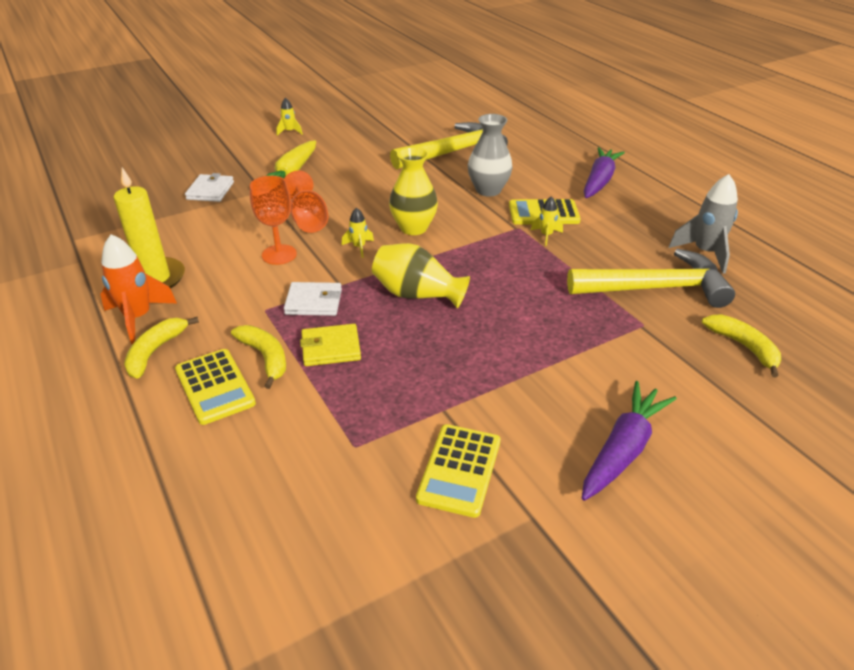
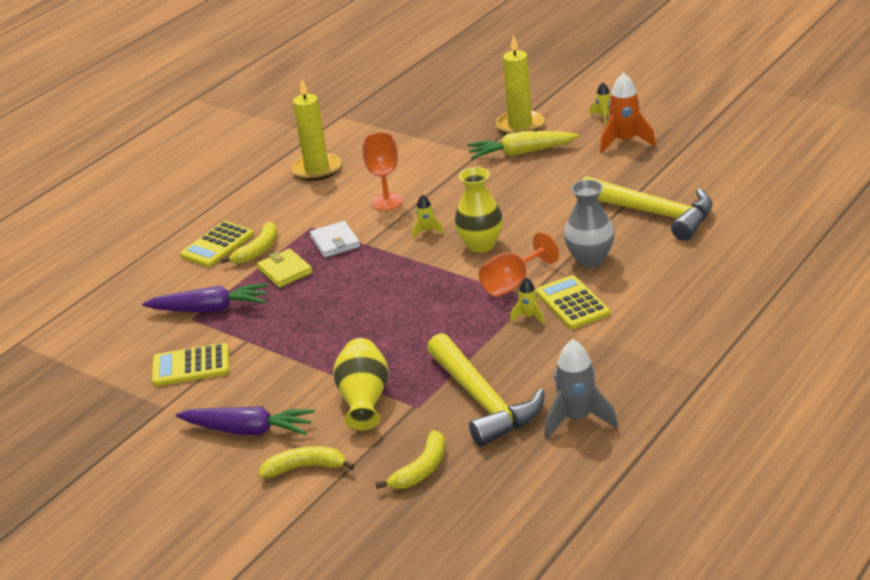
camera: 70 degrees right, 5 degrees down
(138, 318) = (268, 186): orange rocket -> orange rocket (625, 141)
(155, 351) = (238, 208): yellow banana -> yellow banana (305, 467)
(210, 191) = (457, 132): white wallet -> none
(247, 163) = (520, 125): none -> yellow candle
(308, 220) = (450, 192): orange goblet -> orange goblet (513, 283)
(417, 294) = (378, 282): yellow vase -> yellow vase (364, 399)
(599, 181) = (679, 318): purple carrot -> purple carrot (210, 309)

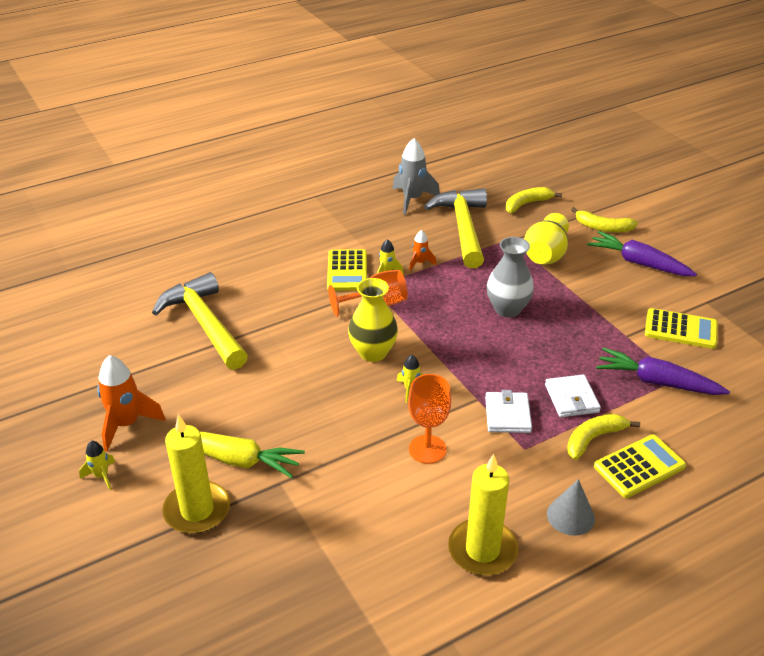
camera: 160 degrees left, 5 degrees up
(263, 203) = (570, 516): none -> grey cone
(285, 271) = (571, 398): yellow wallet -> white wallet
(502, 339) = (420, 263): none -> orange rocket
(590, 259) = (299, 302): grey vase -> grey vase (507, 309)

